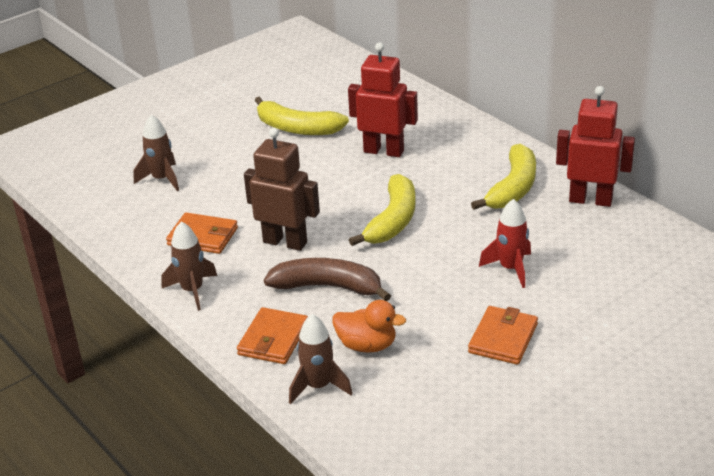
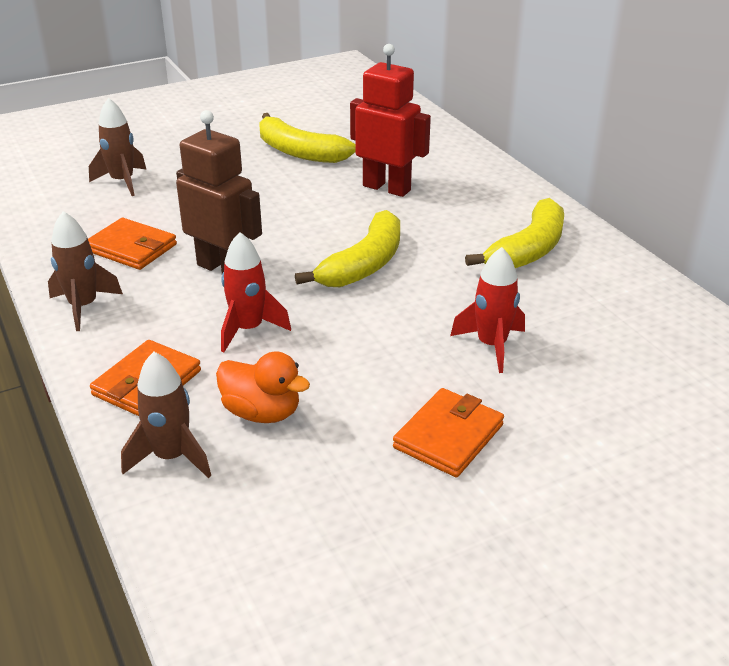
camera: 10 degrees right, 0 degrees up
(328, 287) = (248, 329): brown banana -> red rocket
(590, 200) = (624, 278): red robot -> none

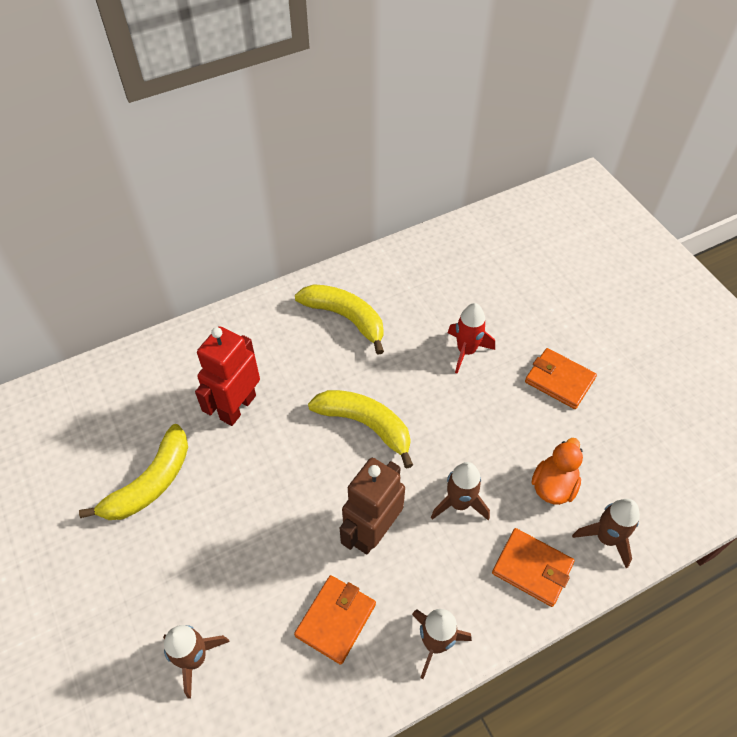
camera: 90 degrees left, 20 degrees up
(248, 329) = (459, 503): red rocket -> brown rocket

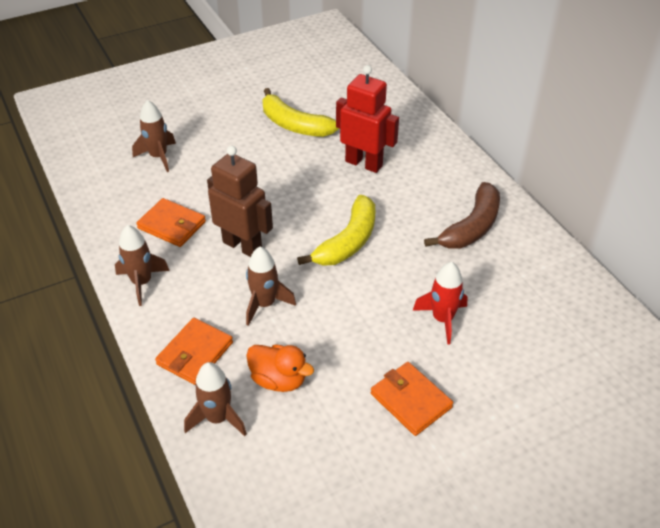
camera: 90 degrees right, 10 degrees down
(346, 318) = (472, 227): yellow banana -> brown banana
(559, 380) = (411, 400): orange wallet -> orange wallet turned 75 degrees counterclockwise

